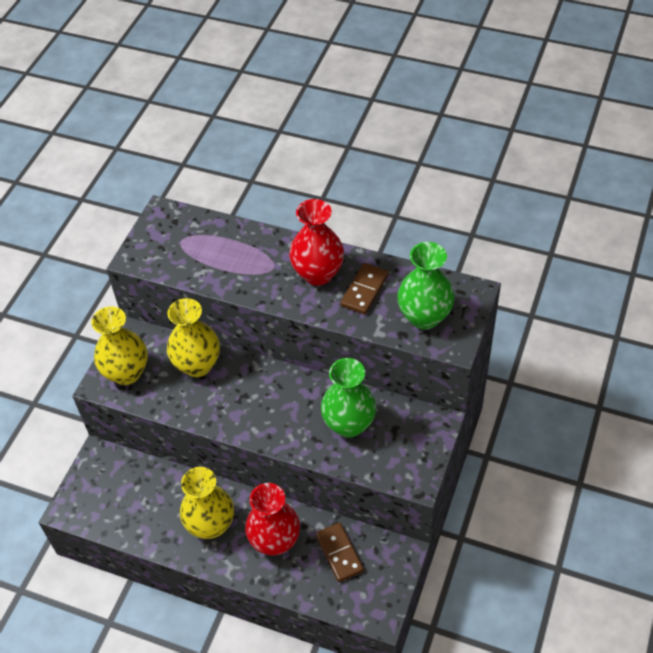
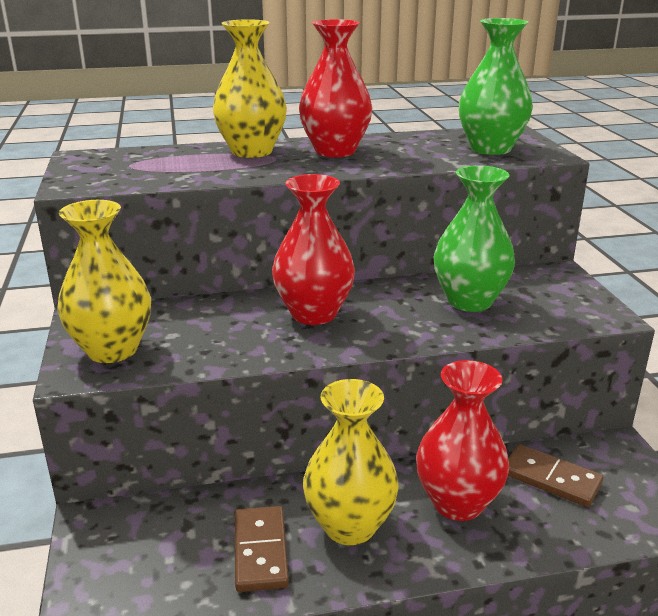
camera: 35 degrees left, 25 degrees down
(197, 365) = (216, 314): yellow vase -> yellow vase (251, 151)
(250, 391) = (314, 314): none -> red vase
(364, 290) = (402, 149): brown domino -> brown domino (260, 551)

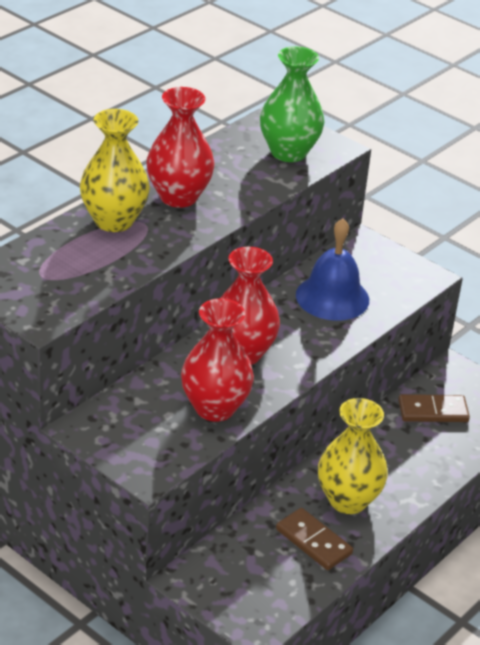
camera: 40 degrees left, 10 degrees up
(112, 350) = (145, 446): yellow vase -> none
(457, 503) = (394, 454): red vase -> red vase (215, 408)
(469, 301) = (332, 297): green vase -> blue bell

